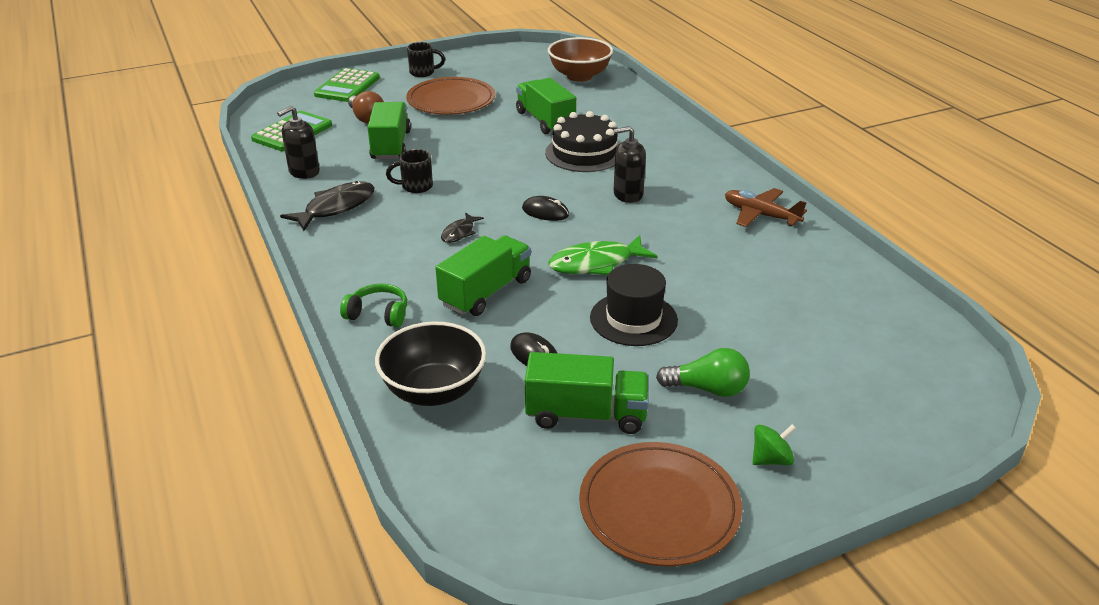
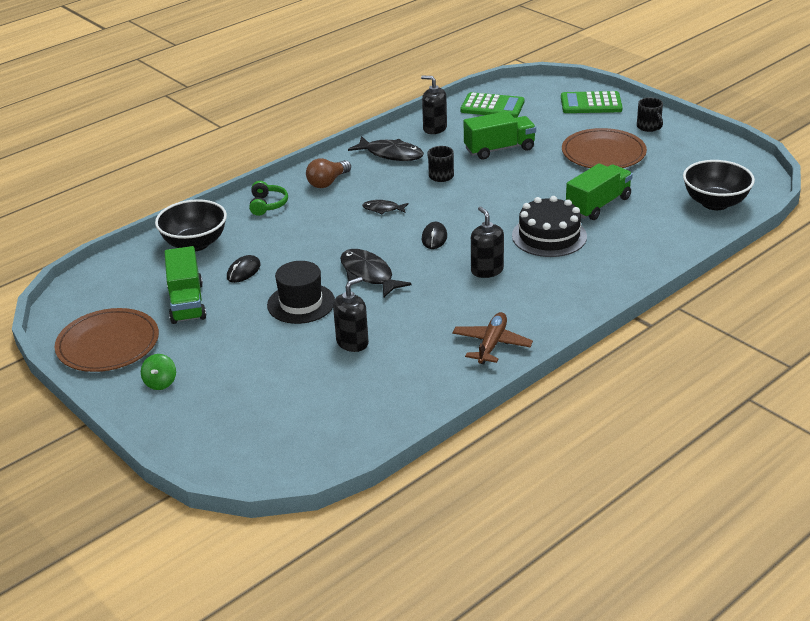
camera: 75 degrees right, 0 degrees up
(366, 118) = (539, 127): brown light bulb -> brown light bulb (328, 182)
(486, 292) = (309, 237): green truck -> none
(579, 76) = (715, 203): brown bowl -> black bowl
(596, 263) = (368, 274): green fish -> black fish
(707, 389) = (228, 347): green light bulb -> none
(729, 294) = (352, 342): none -> black soap dispenser
(771, 459) = (160, 383): green spinning top -> green spinning top turned 45 degrees clockwise

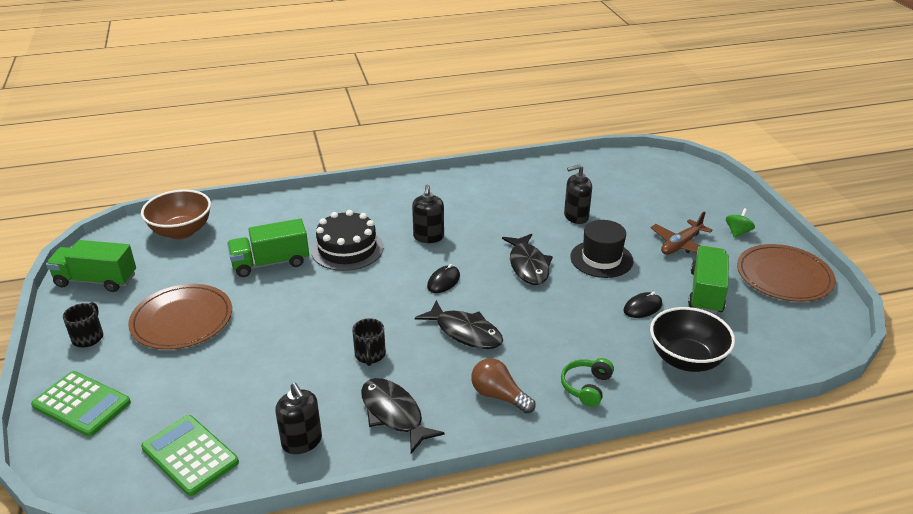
camera: 155 degrees left, 0 degrees up
(328, 182) = (499, 396): brown light bulb -> brown light bulb turned 120 degrees counterclockwise
(383, 209) = (465, 332): black fish -> black fish, size x1.79
(491, 344) = (477, 186): brown plane -> brown plane (681, 245)
(499, 149) = (270, 370): green truck -> green truck (96, 280)
(715, 203) = (181, 231): black bowl -> brown bowl

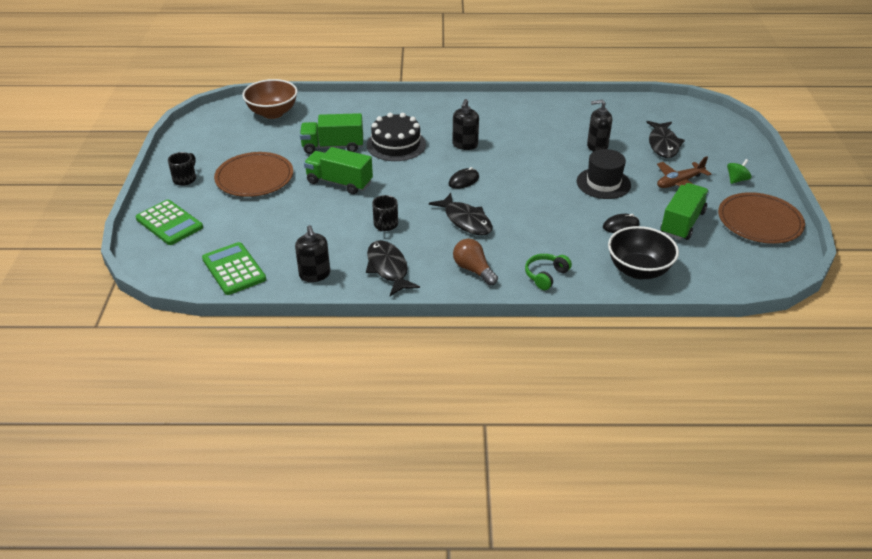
camera: 15 degrees right, 5 degrees up
(96, 280) = (200, 140): green truck -> green truck (339, 182)
(528, 266) = (538, 179): black fish -> black fish (663, 144)

